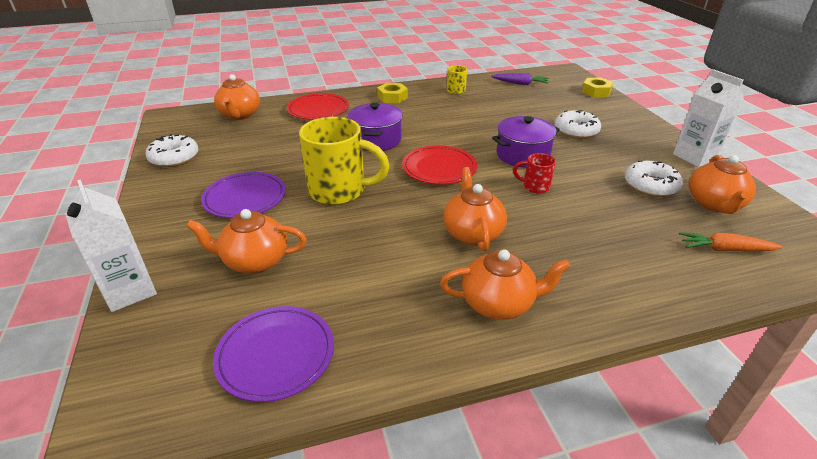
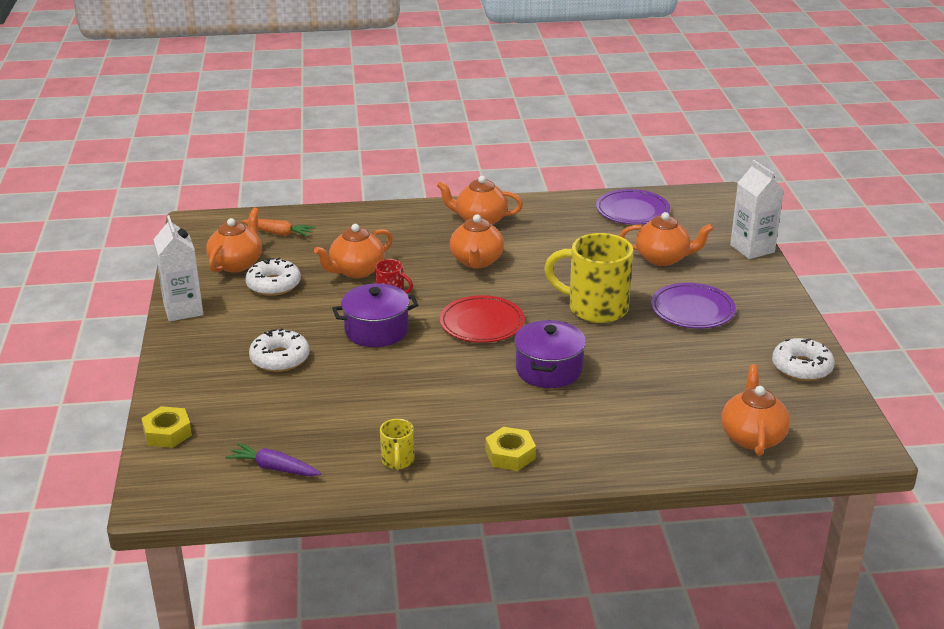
camera: 170 degrees left, 5 degrees down
(318, 110) = (632, 436): red plate -> none
(589, 208) = (356, 271): none -> orange teapot

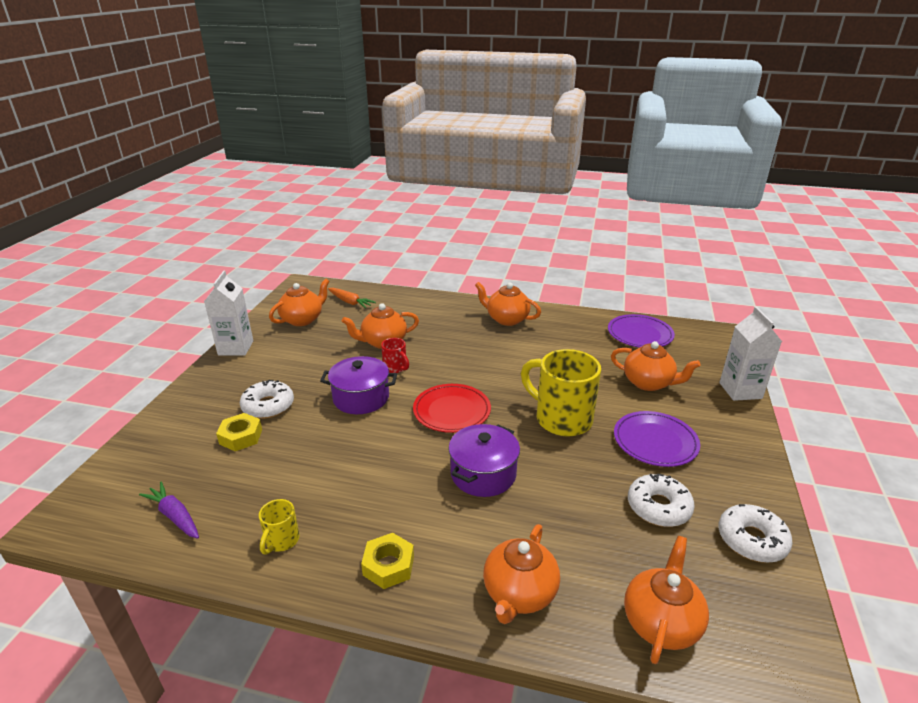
camera: 20 degrees right, 0 degrees up
(167, 433) = (128, 454): yellow nut -> yellow nut (241, 437)
(273, 285) = (314, 341): white donut -> white donut (658, 507)
(476, 261) = (482, 353): orange teapot -> orange teapot (519, 593)

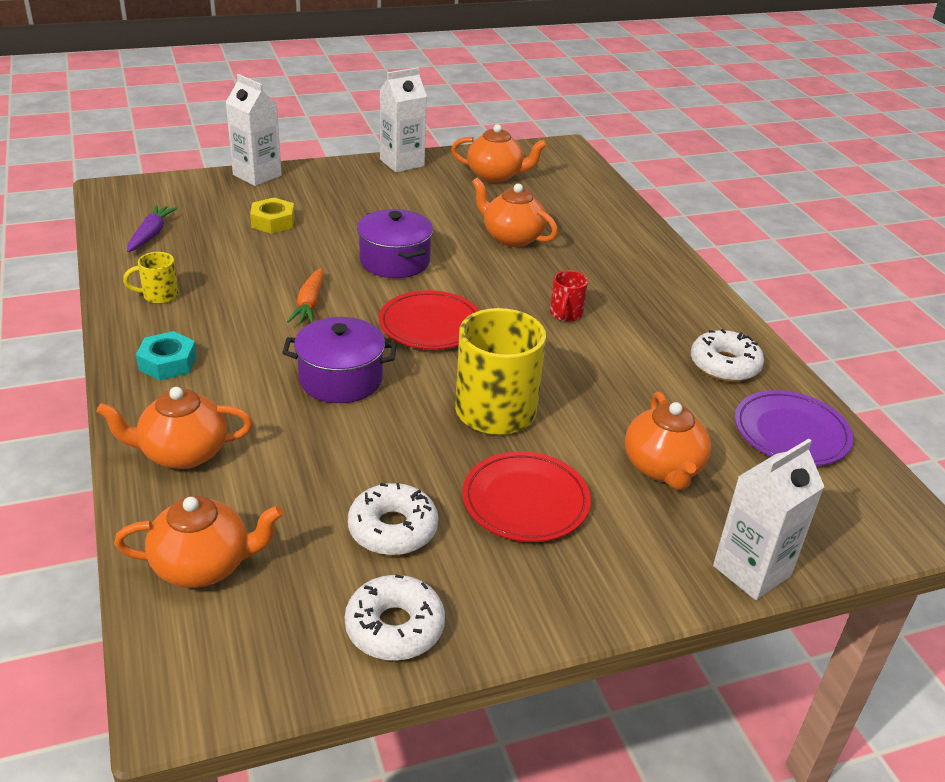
camera: 55 degrees right, 5 degrees up
(157, 421) = (257, 175): none -> white carton
(268, 406) = (330, 217): white donut -> white donut (724, 365)
(350, 302) = (567, 188): orange carrot -> orange carrot (309, 304)
(388, 565) = (168, 363): yellow nut -> turquoise nut
(395, 368) = (471, 262): red mug -> red mug (565, 314)
(506, 319) = (675, 305): orange teapot -> none
(655, 442) = (525, 501): purple plate -> red plate

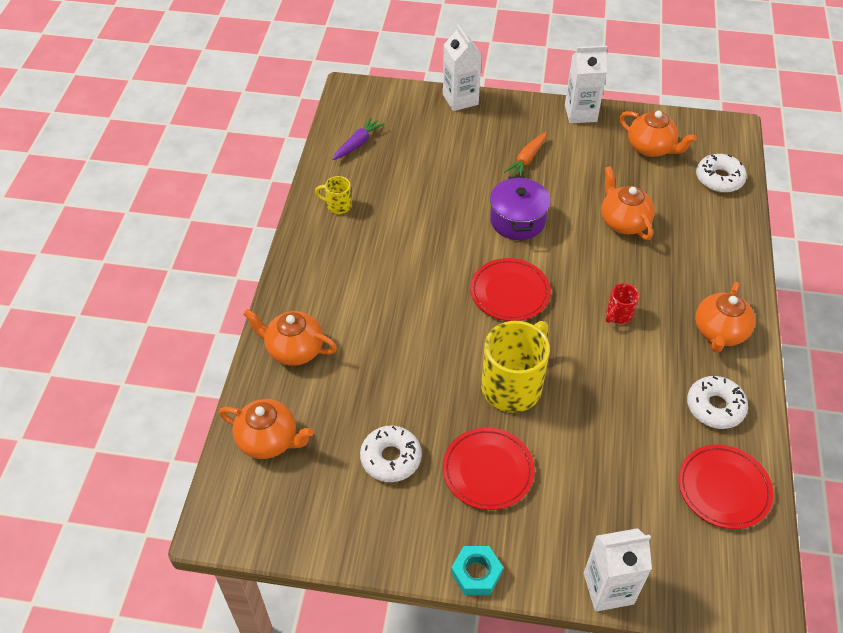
camera: 30 degrees right, 15 degrees up
(168, 363) = (317, 269): turquoise nut -> turquoise nut (476, 573)
(273, 222) = (448, 153): yellow nut -> none
(309, 304) = (434, 245): orange carrot -> orange carrot (527, 159)
(341, 379) = (421, 322): purple pot -> none
(394, 627) = (354, 530): white donut -> white donut (719, 179)
(663, 468) = (602, 481): orange teapot -> orange teapot (719, 332)
(791, 433) = (723, 488): purple plate -> red plate

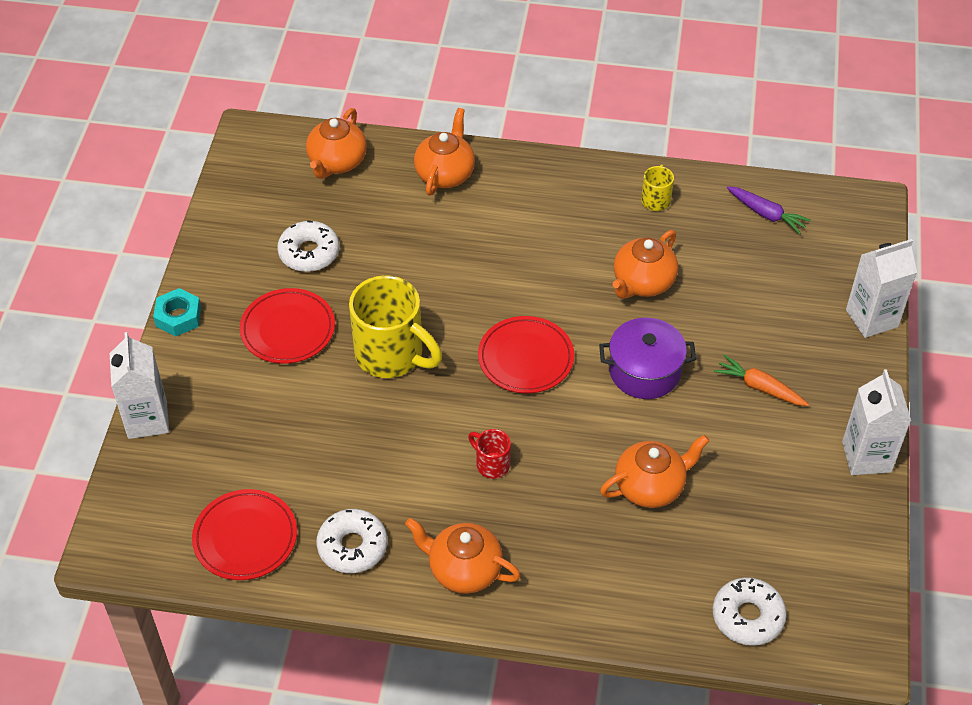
camera: 90 degrees right, 0 degrees up
(651, 148) = (803, 537): orange teapot -> orange teapot (643, 283)

